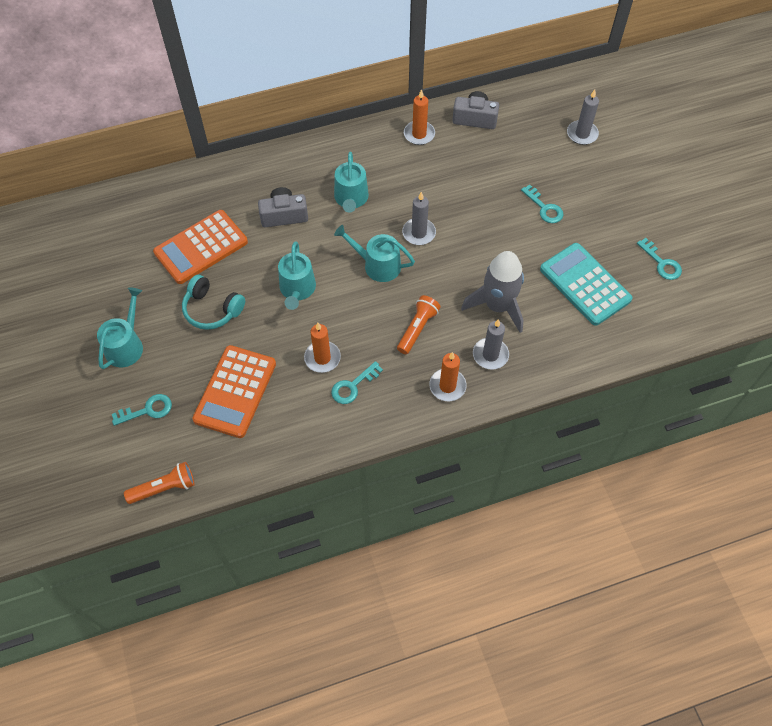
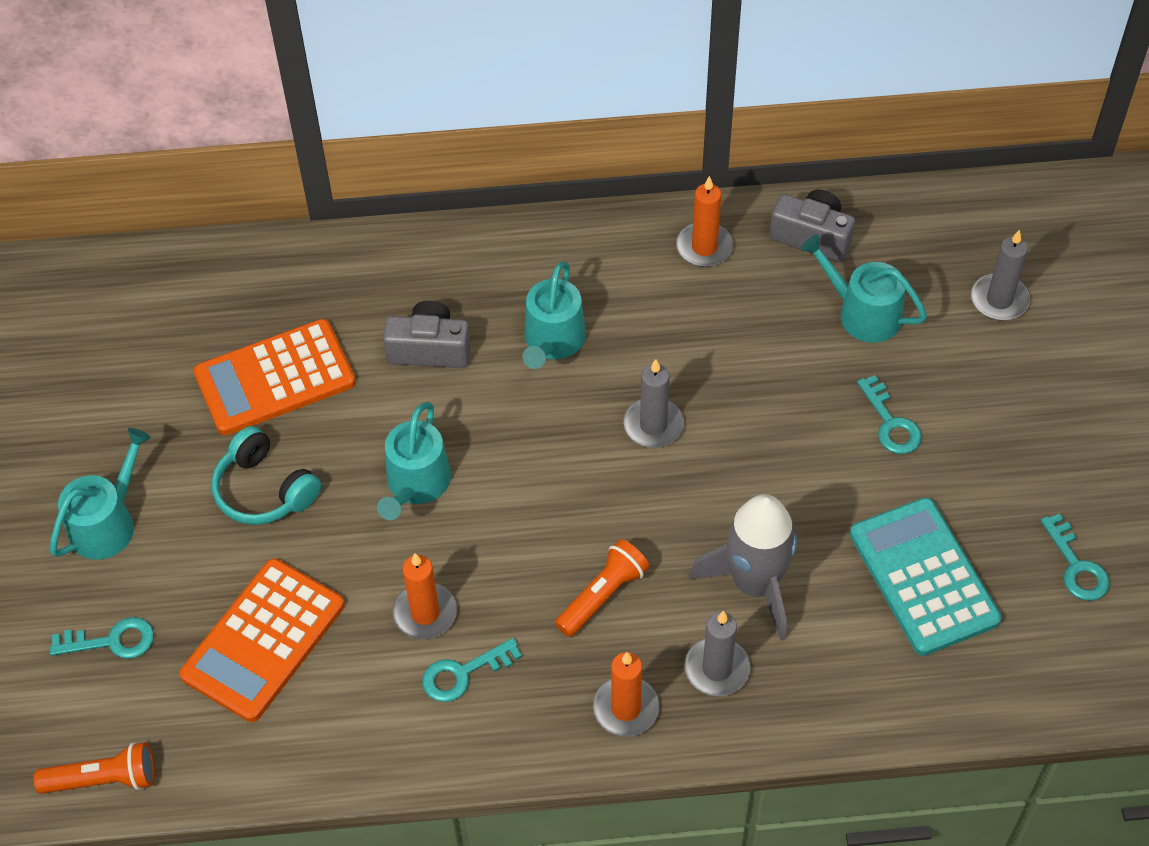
camera: 15 degrees right, 5 degrees down
(377, 265) = (565, 469): turquoise watering can -> turquoise watering can (862, 313)

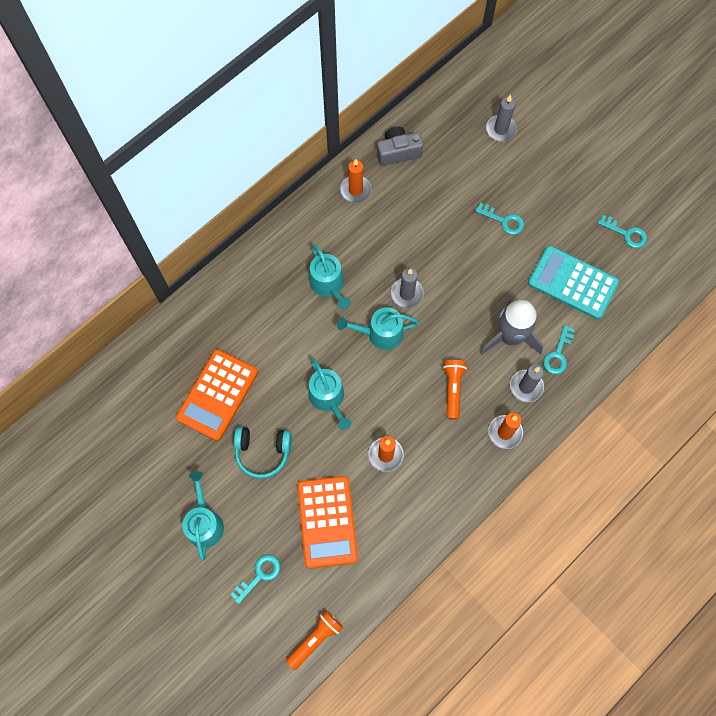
camera: 40 degrees left, 15 degrees up
(429, 349) = (276, 328): grey camera -> none
(463, 673) = (426, 469): turquoise key -> turquoise key (558, 354)
(862, 313) = (450, 175): turquoise watering can -> turquoise watering can (380, 333)

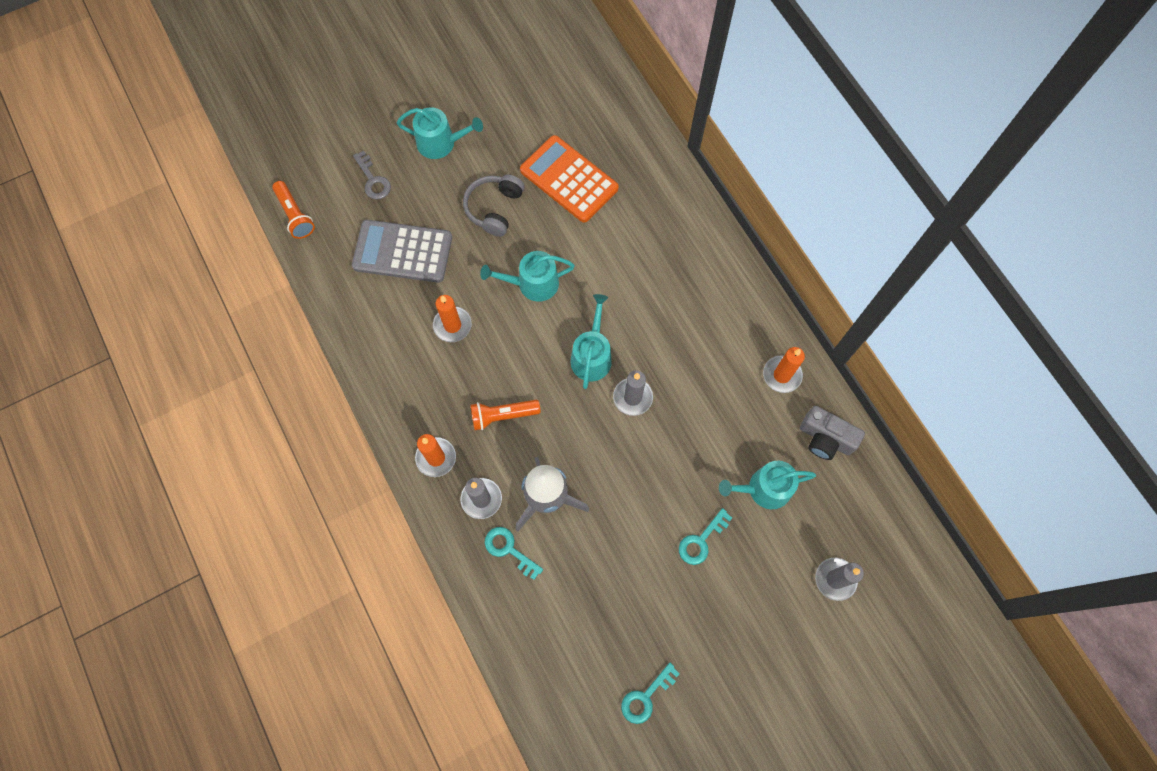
camera: 105 degrees right, 0 degrees up
(259, 575) = (373, 180): turquoise key -> grey key
(263, 452) = (494, 208): turquoise headphones -> grey headphones
(327, 522) = (403, 252): orange calculator -> grey calculator
(328, 284) = (666, 315): turquoise watering can -> turquoise watering can (764, 489)
(398, 152) = (825, 438): grey camera -> grey camera turned 120 degrees clockwise
(453, 389) = (503, 415): orange flashlight -> orange flashlight turned 150 degrees clockwise
(572, 283) = (595, 600): turquoise calculator -> none

